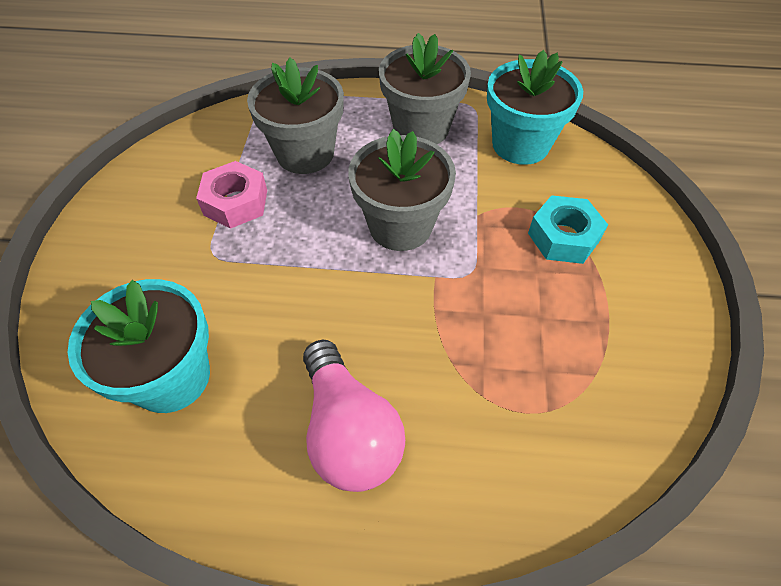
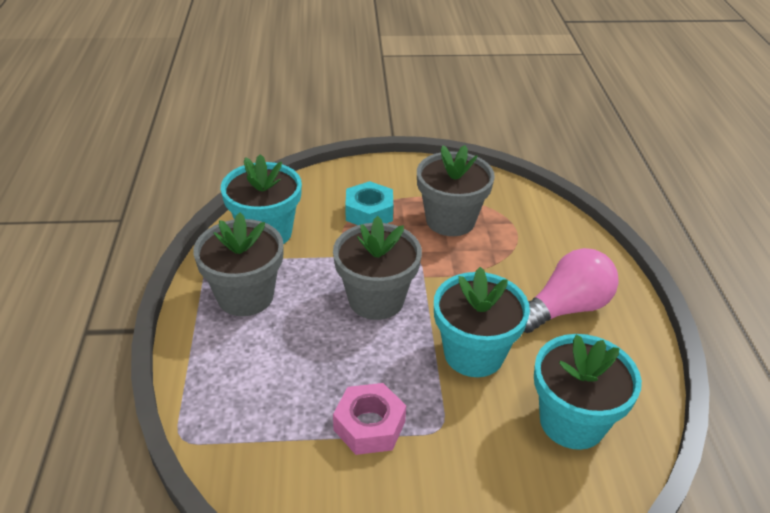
camera: 100 degrees left, 15 degrees down
(297, 302) = (473, 354): none -> turquoise flower pot
(305, 153) = (289, 381): grey flower pot -> grey flower pot (450, 220)

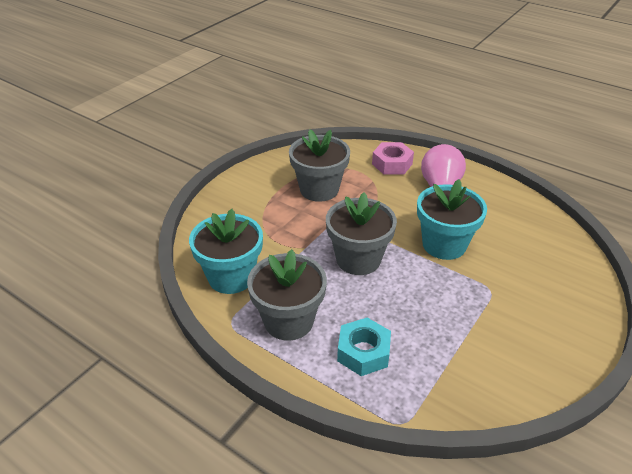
camera: 50 degrees left, 0 degrees up
(369, 212) = (269, 218): turquoise nut -> turquoise nut (363, 352)
(369, 425) = (465, 320): pink nut -> pink nut (392, 164)
(572, 421) = (525, 238): turquoise flower pot -> none

